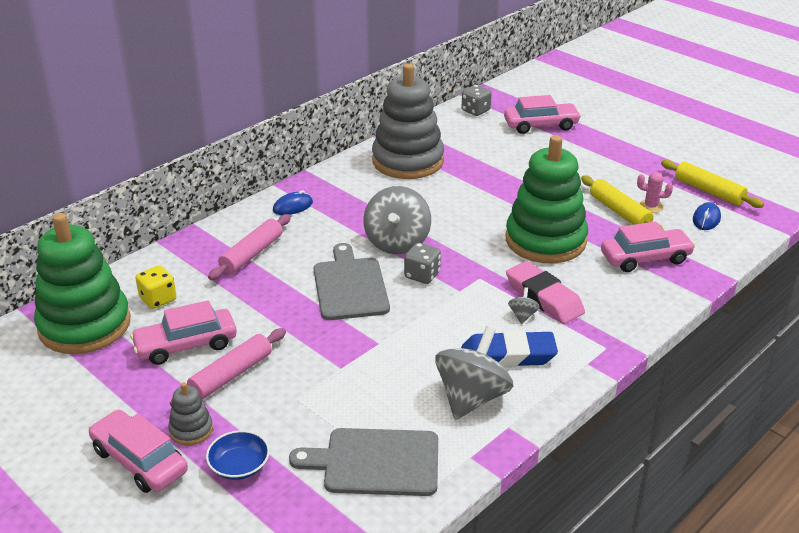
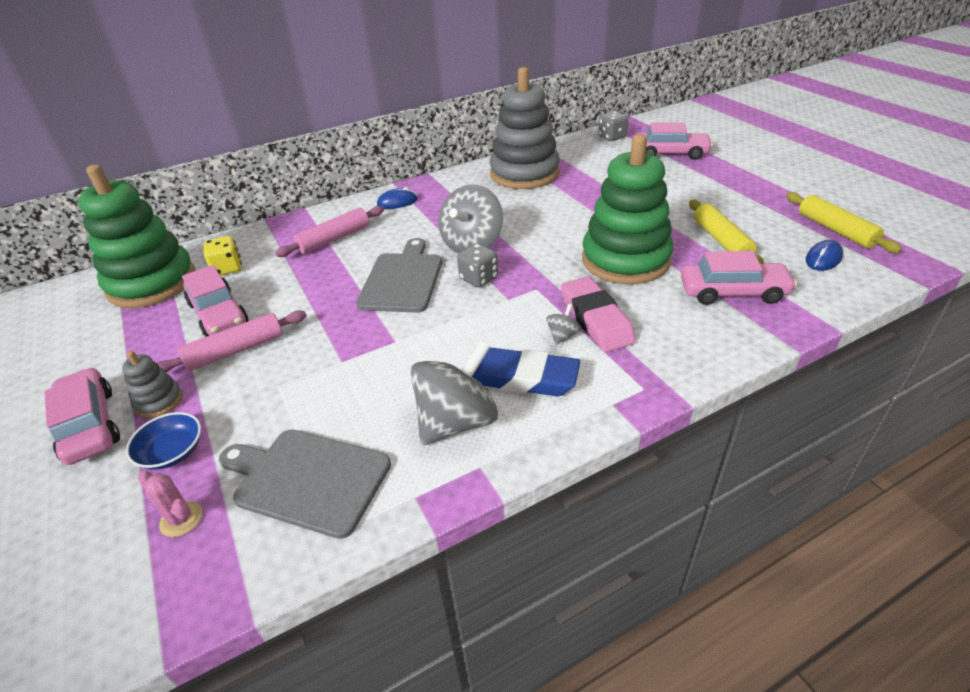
camera: 20 degrees right, 5 degrees up
(186, 345) = (218, 314): pink car -> pink car turned 120 degrees counterclockwise
(651, 206) = (760, 238): pink cactus -> pink cactus (181, 519)

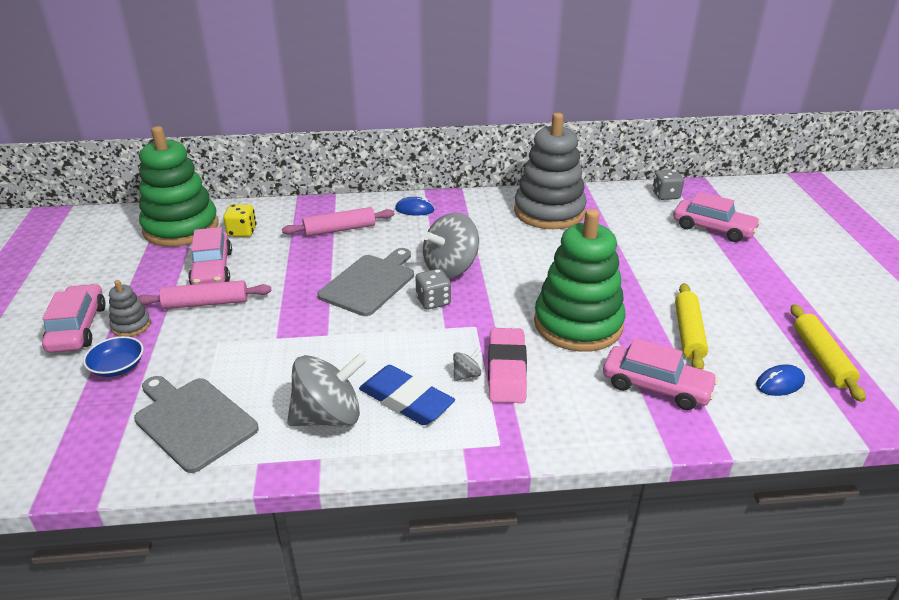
camera: 20 degrees right, 5 degrees down
(181, 519) = (95, 417): pink cactus -> none

